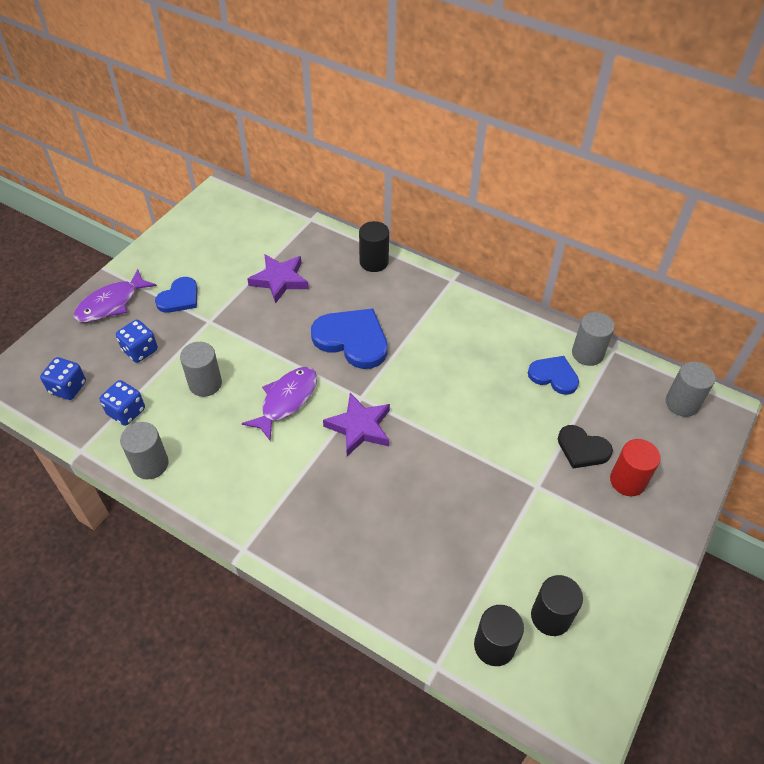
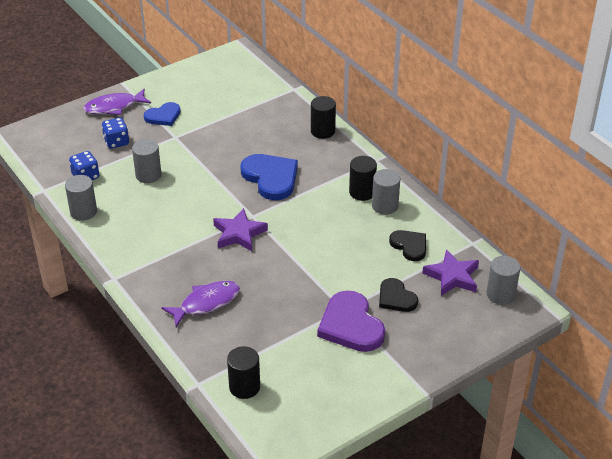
camera: 25 degrees right, 10 degrees down
(68, 388) = (56, 151): blue dice -> none
(280, 280) = (243, 124): purple star -> purple star (452, 276)
(286, 400) = (198, 202): purple fish -> purple fish (206, 303)
(550, 616) = (296, 385): black cylinder -> black cylinder (362, 192)
(554, 376) = (409, 246): blue heart -> black heart
(558, 505) = (351, 325): none -> purple heart
(587, 353) = (448, 239): grey cylinder -> grey cylinder (385, 206)
(627, 481) = (415, 328): red cylinder -> none

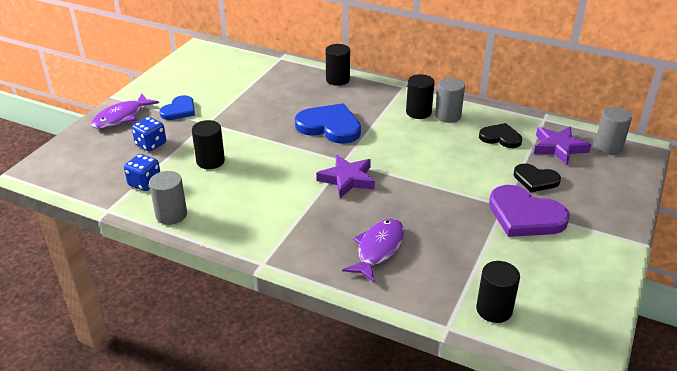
camera: 30 degrees left, 5 degrees down
(148, 175) = (210, 161): grey cylinder -> black cylinder

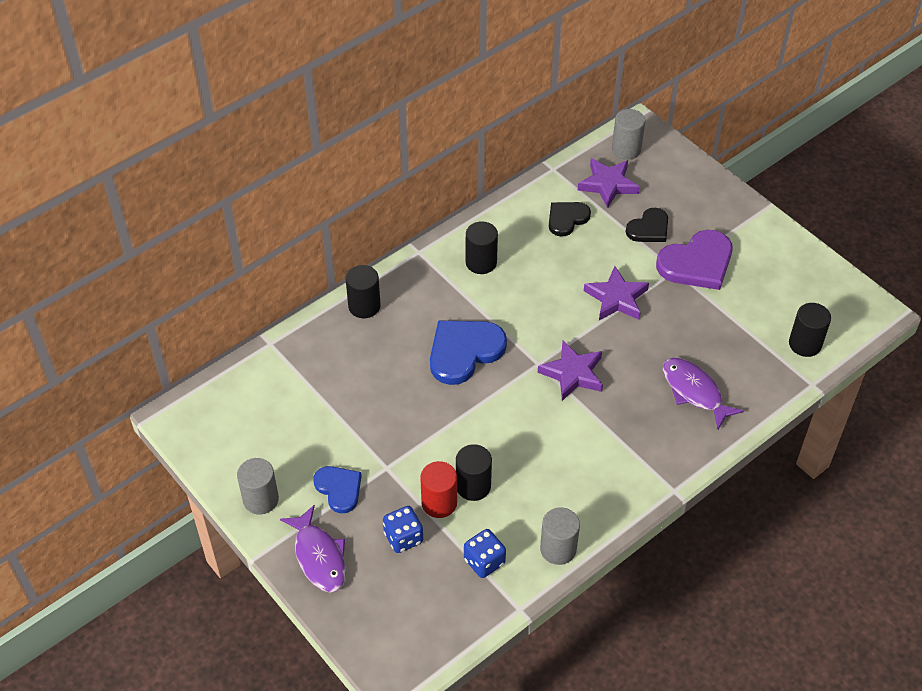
camera: 65 degrees left, 15 degrees up
(188, 151) = (439, 503): none -> red cylinder
(443, 181) = (616, 298): none -> purple star
(448, 116) = (503, 241): grey cylinder -> grey cylinder (261, 499)

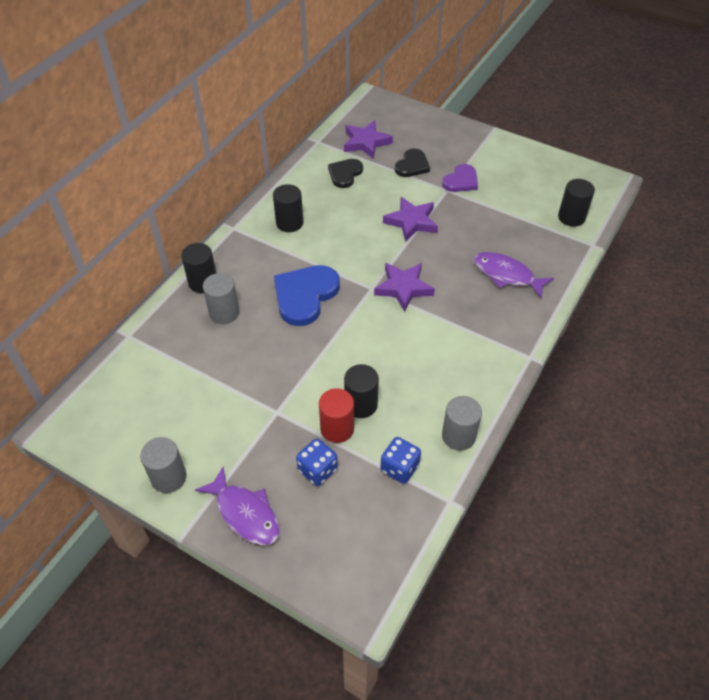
camera: 20 degrees left, 0 degrees up
(339, 489) = (240, 444): blue heart -> none
(626, 149) = (368, 115): grey cylinder -> grey cylinder (224, 313)
(697, 263) = (461, 181): purple heart -> purple heart, size x0.61

